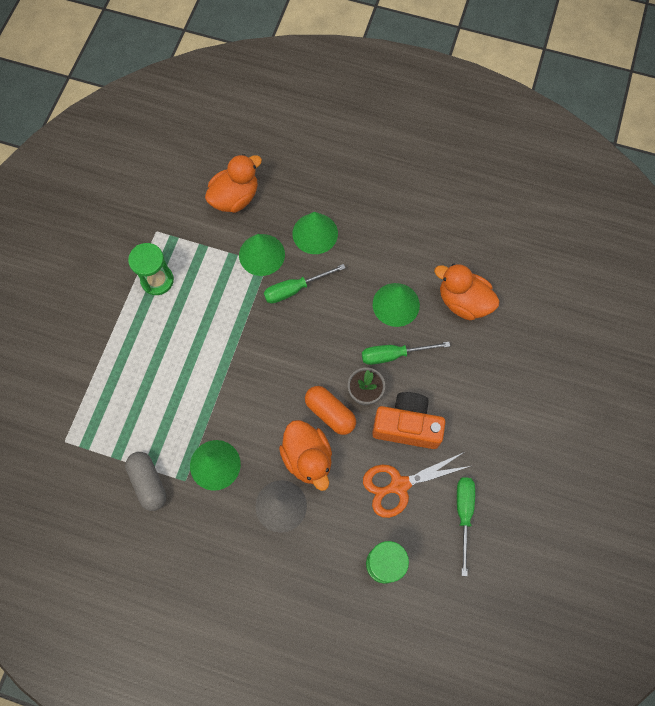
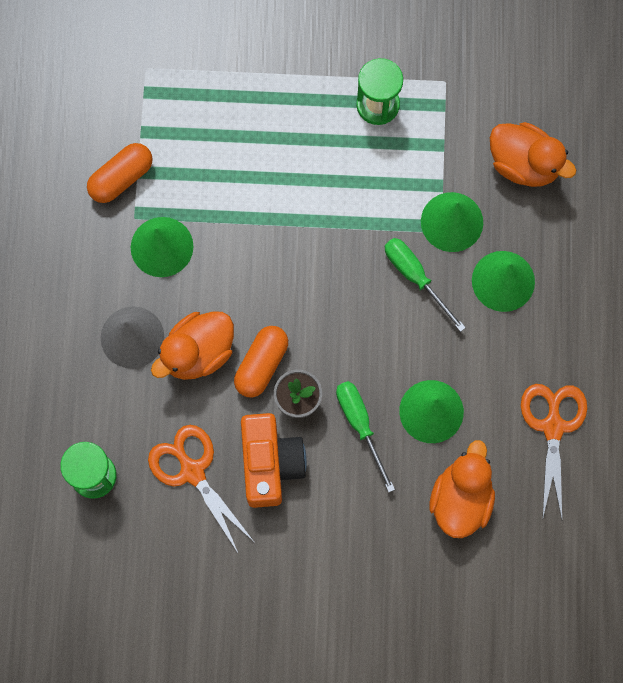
camera: 75 degrees right, 5 degrees up
(148, 483) = (121, 178): grey capsule -> orange capsule
(426, 230) = (553, 426): none -> orange scissors
(463, 514) = (176, 558): green screwdriver -> none

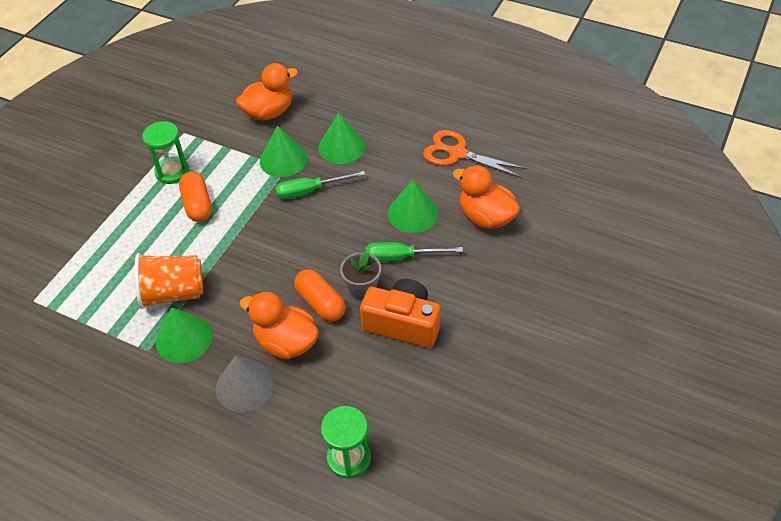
camera: 65 degrees left, 25 degrees down
(121, 178) = (108, 348): orange capsule -> orange capsule (197, 205)
(192, 471) = (382, 380): orange scissors -> none
(198, 353) = (286, 343): orange duck -> orange duck turned 135 degrees clockwise
(212, 204) = (173, 293): none -> orange cup

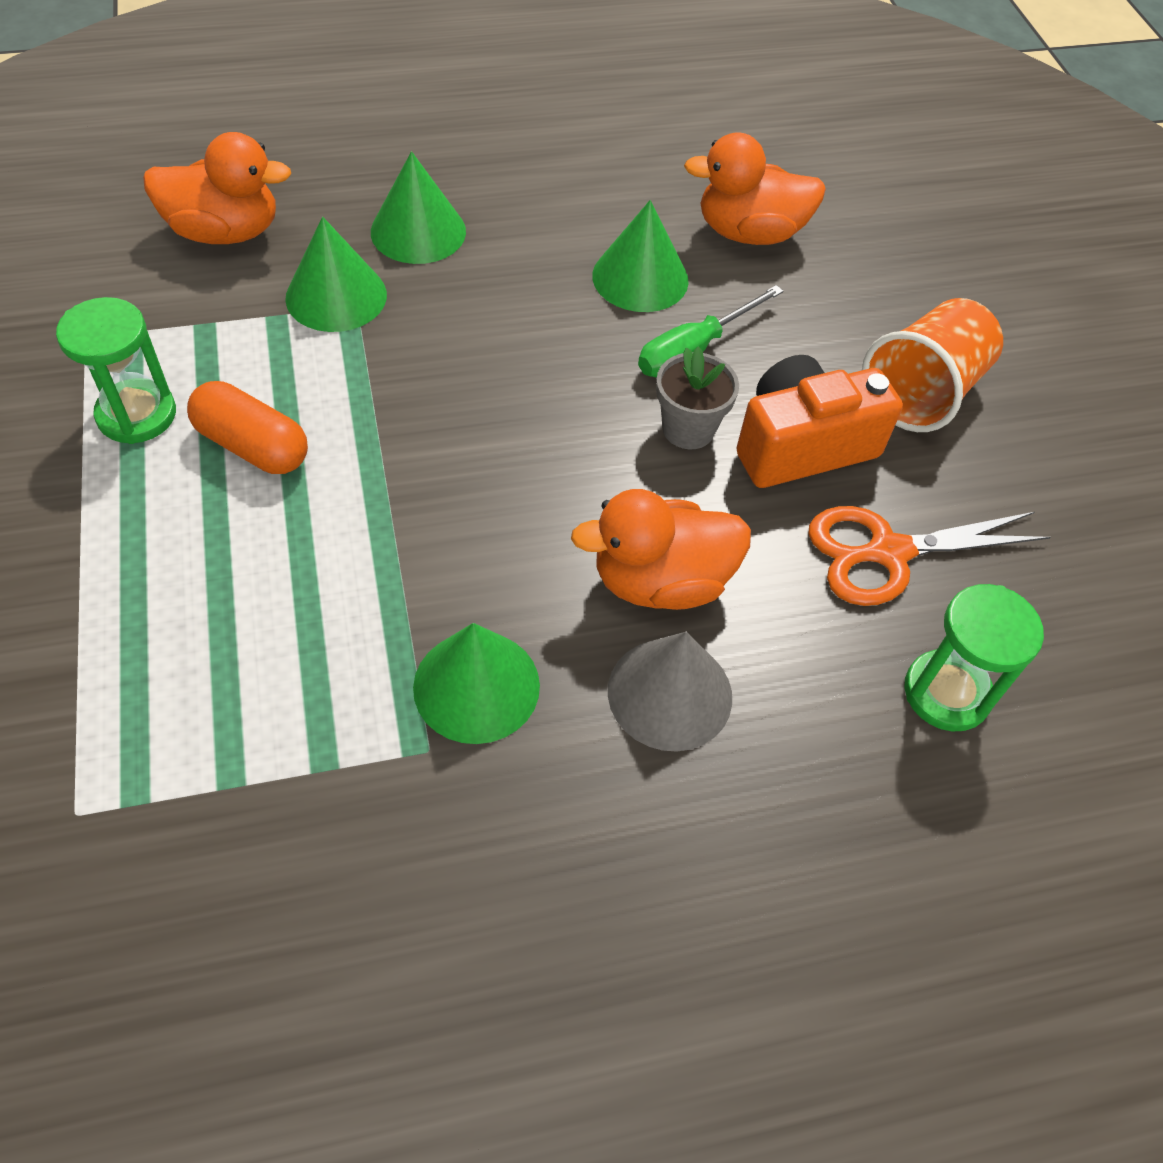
camera: 45 degrees left, 5 degrees up
(173, 293) = (371, 621): orange cup -> orange cup (922, 392)
(269, 112) = (225, 232): orange duck -> orange duck turned 75 degrees clockwise
(310, 191) = (438, 323): green screwdriver -> none
(320, 303) = (647, 487): orange capsule -> none
(457, 153) = (611, 162): orange scissors -> orange scissors (888, 553)

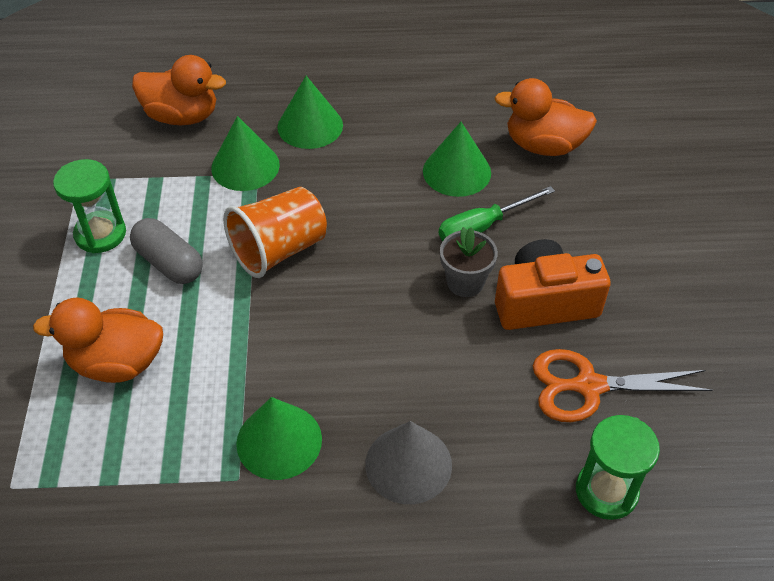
camera: 15 degrees right, 5 degrees down
(252, 446) = (169, 263): orange capsule -> grey capsule
(661, 581) = (420, 386): orange duck -> orange duck (117, 363)
(922, 392) = (643, 274): orange cup -> orange cup (279, 250)

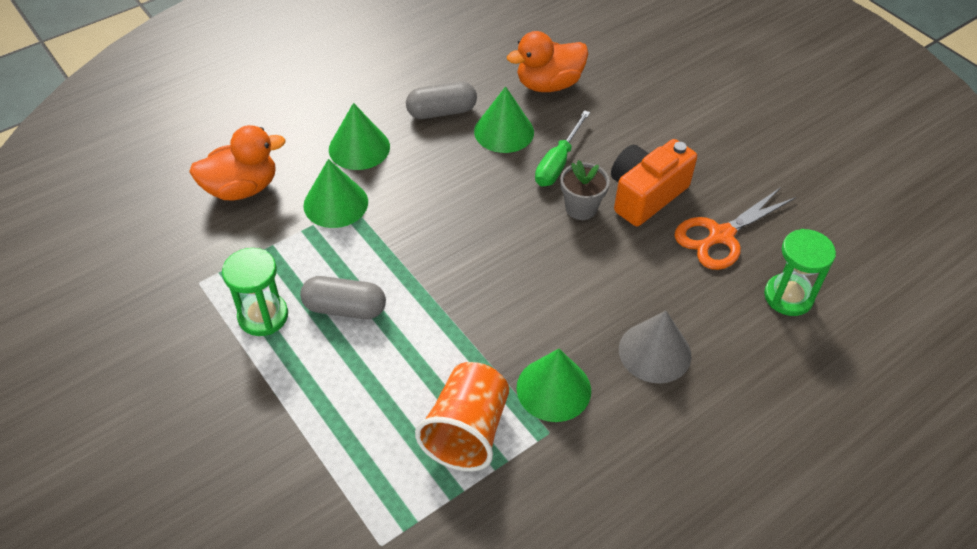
camera: 35 degrees left, 0 degrees up
(117, 363) = (376, 405): orange duck -> none
(279, 250) = (424, 254): orange cup -> orange cup (467, 431)
(414, 126) = (441, 112): none -> grey capsule

